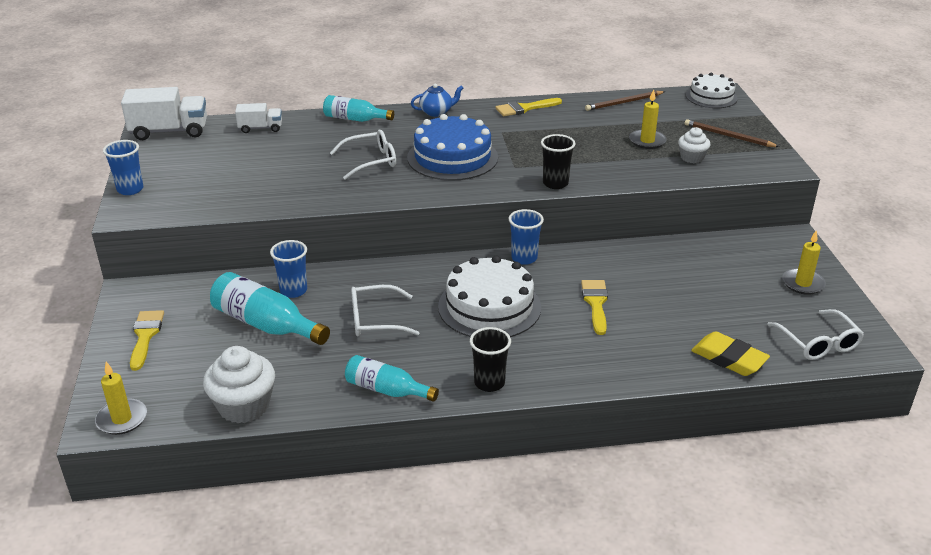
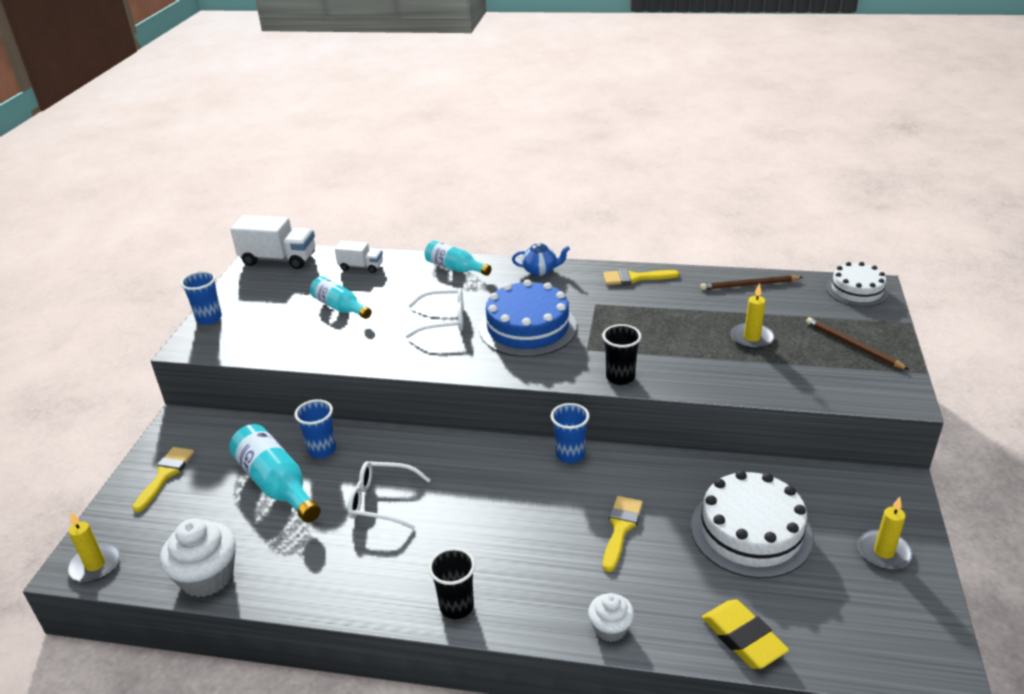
camera: 20 degrees right, 0 degrees up
(386, 390) = (349, 590): turquoise bottle -> turquoise bottle (340, 307)
(489, 307) = (504, 509): white cake -> white cake (751, 531)
(692, 158) = (794, 368): white cupcake -> white cupcake (610, 628)
(818, 343) = (866, 641): white glasses -> none

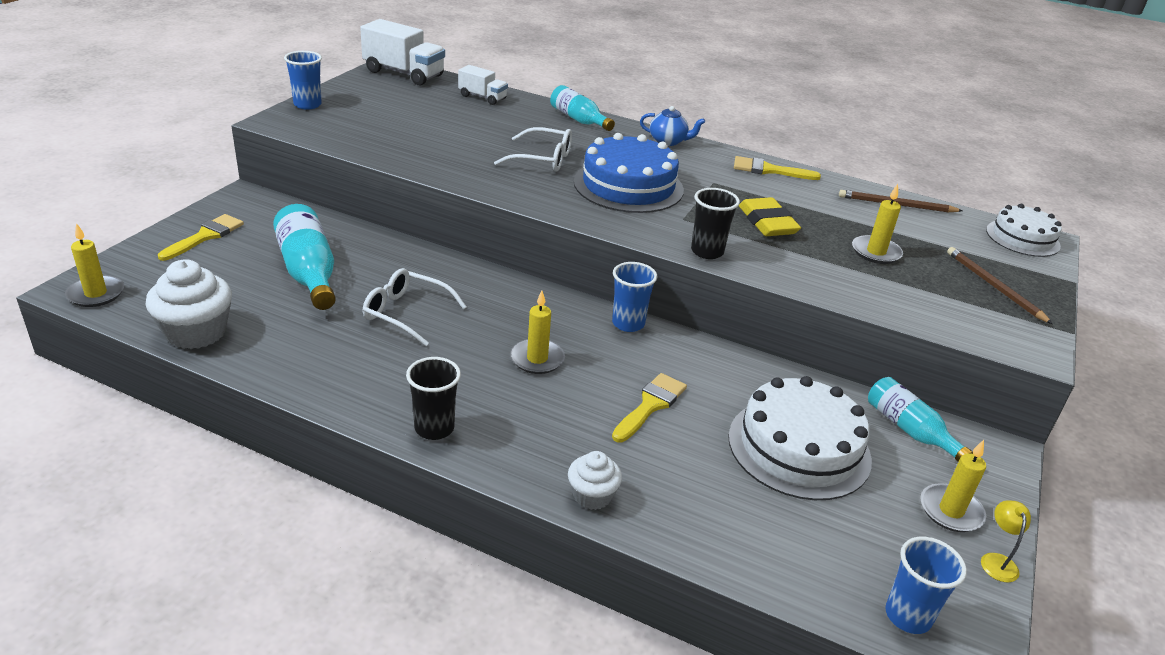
camera: 10 degrees right, 0 degrees up
(322, 450) = (370, 254): blue cup -> blue cup (908, 616)
(340, 307) = (442, 125): turquoise bottle -> turquoise bottle (909, 430)
(511, 512) = (537, 359): none -> yellow candle
(743, 638) = (741, 548): yellow eraser -> yellow eraser (767, 222)
(932, 585) = (997, 561): none -> yellow lamp

